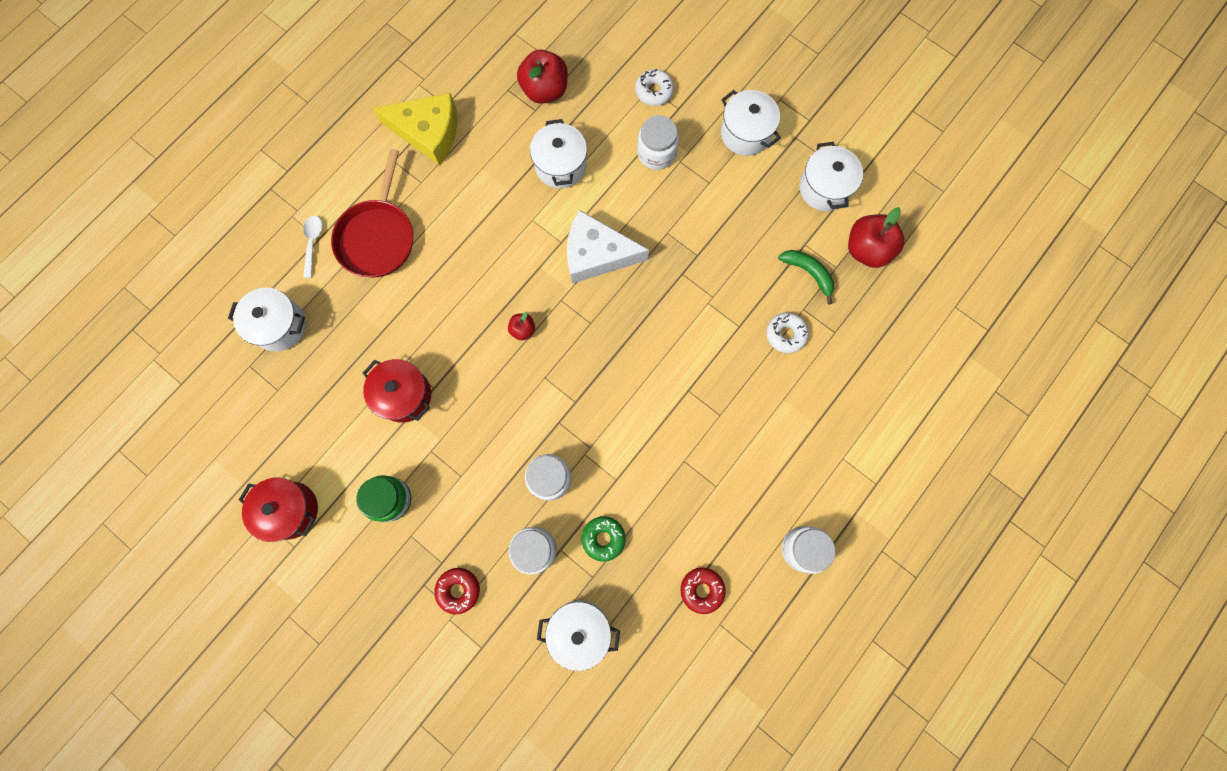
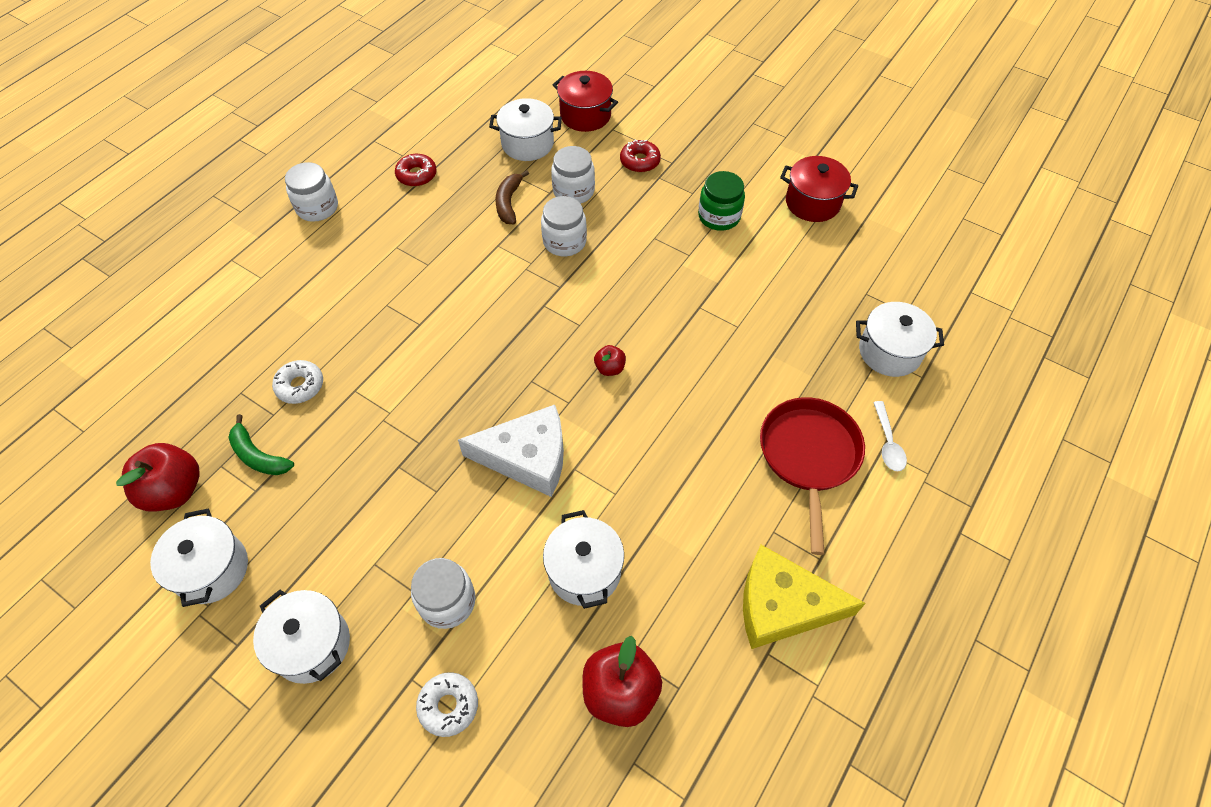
camera: 175 degrees right, 20 degrees down
(404, 395) = (729, 298): red pot -> red pot (585, 115)
(603, 538) = (509, 202): green donut -> brown banana

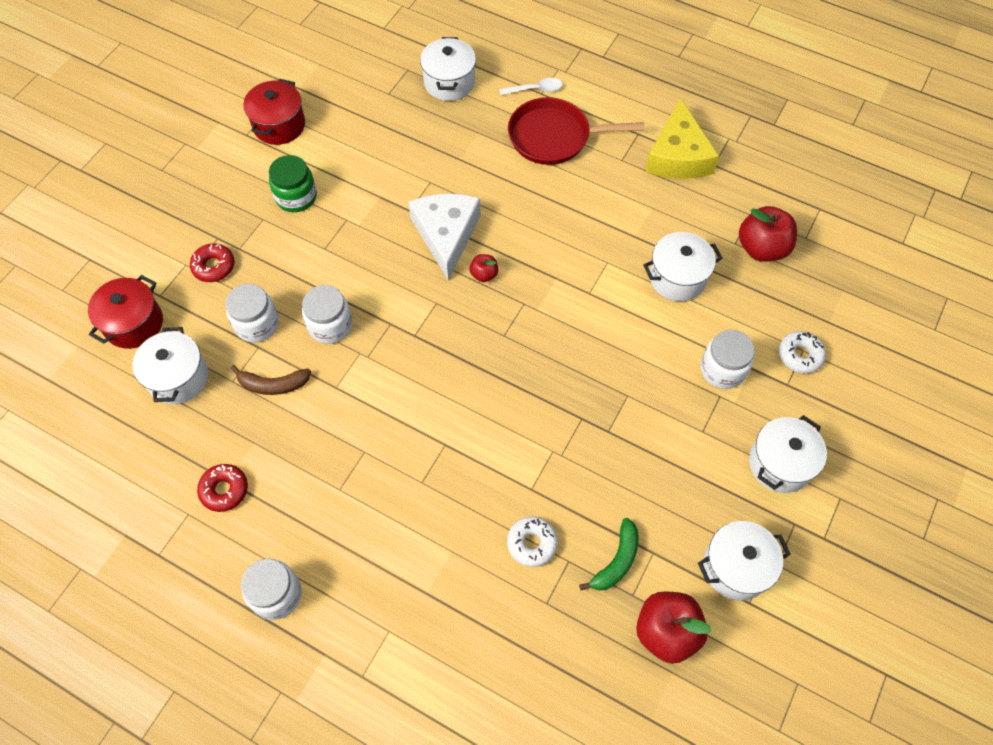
camera: 95 degrees left, 5 degrees up
(527, 457) = (584, 329): white cheese -> white cheese (446, 235)

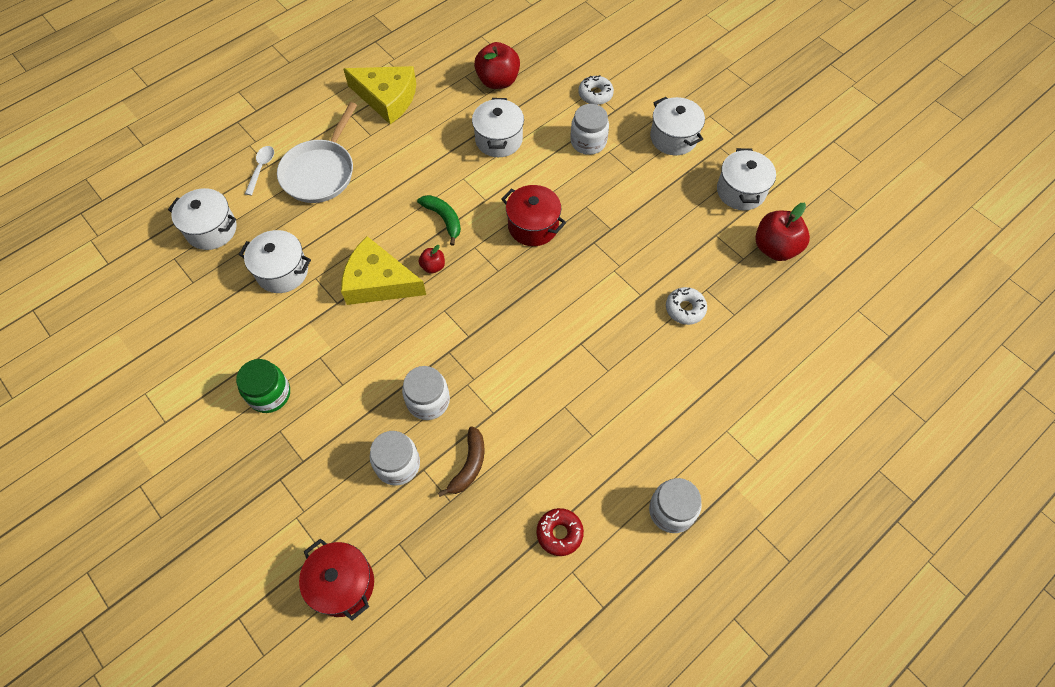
camera: 70 degrees left, 0 degrees up
(178, 378) = (425, 551): white pot -> white pot (282, 271)
(214, 266) = (312, 490): red donut -> none
(279, 125) = (172, 388): red pot -> red pot (533, 226)
(446, 235) = (378, 282): white cheese -> yellow cheese
(554, 137) = (320, 172): red pan -> white pan
(616, 561) = (715, 259): green banana -> green banana (444, 219)

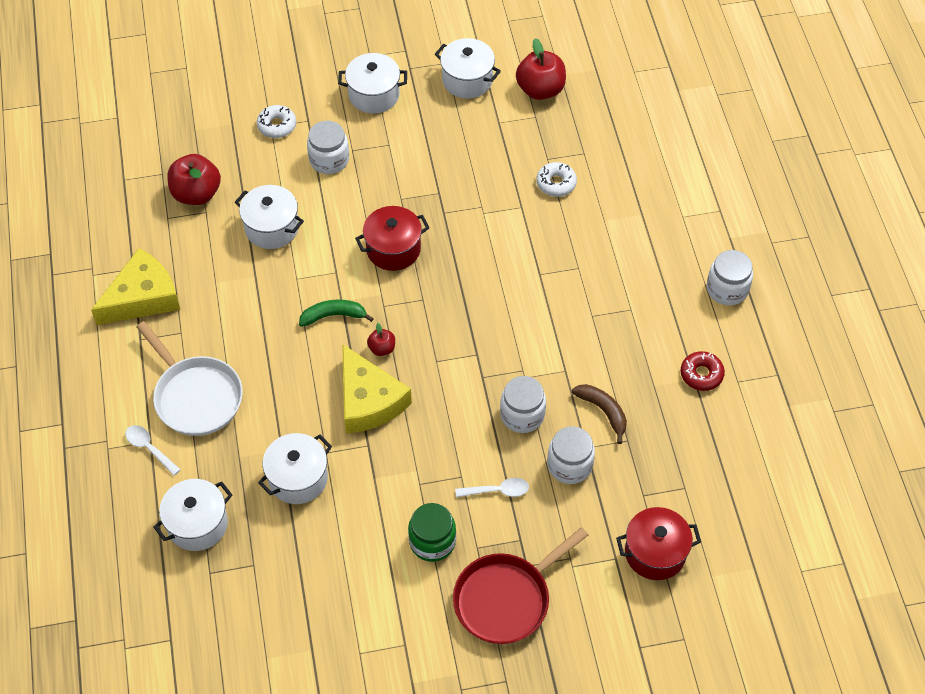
camera: 60 degrees left, 5 degrees down
(240, 478) = (506, 599): none -> red pan
(342, 419) = (497, 491): none -> white spoon
(378, 282) = (368, 400): yellow cheese -> yellow cheese turned 75 degrees counterclockwise

